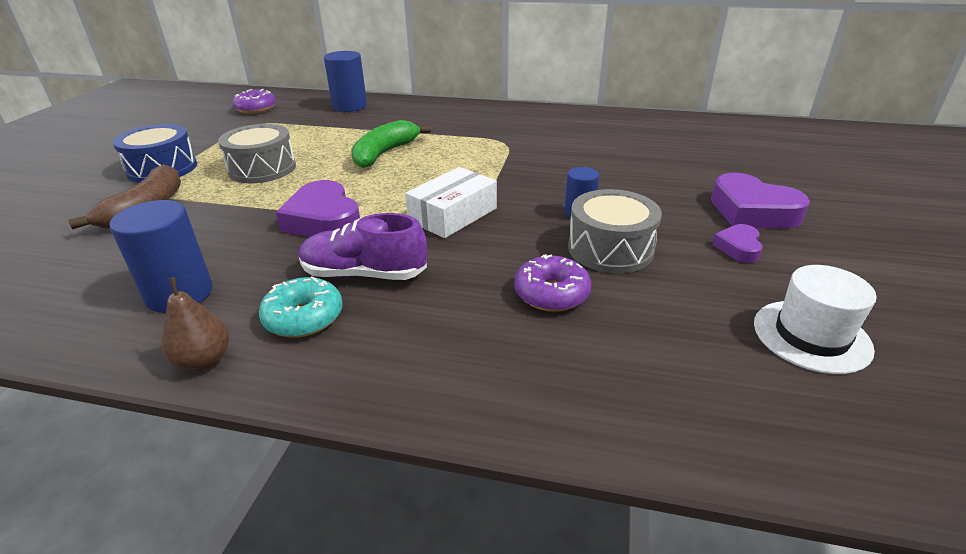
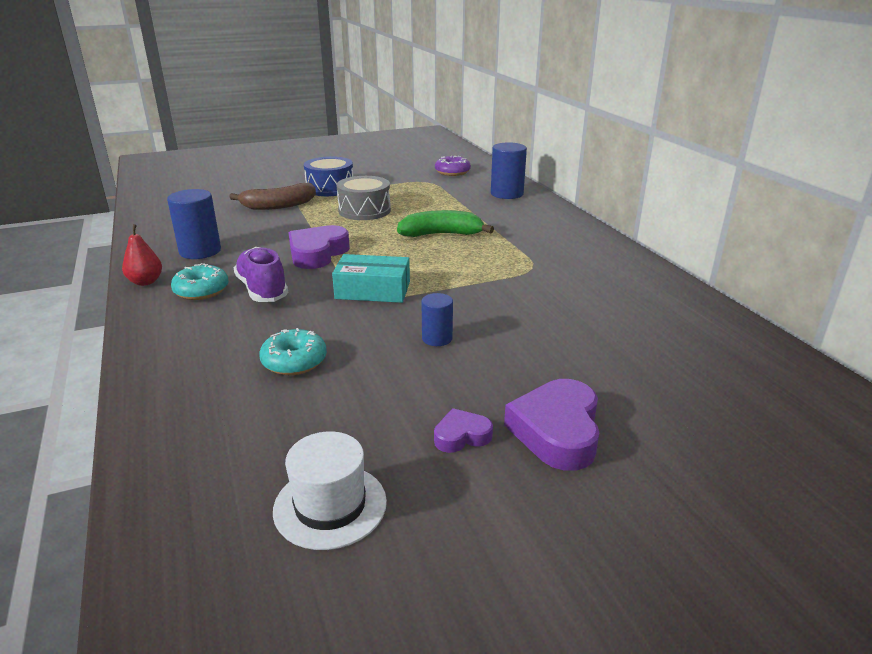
camera: 55 degrees right, 5 degrees down
(204, 360) = (145, 282): brown pear -> red pear
(453, 215) = (373, 290): white box -> turquoise box
(551, 294) = (294, 361): purple donut -> turquoise donut
(610, 249) = (388, 369): grey drum -> none

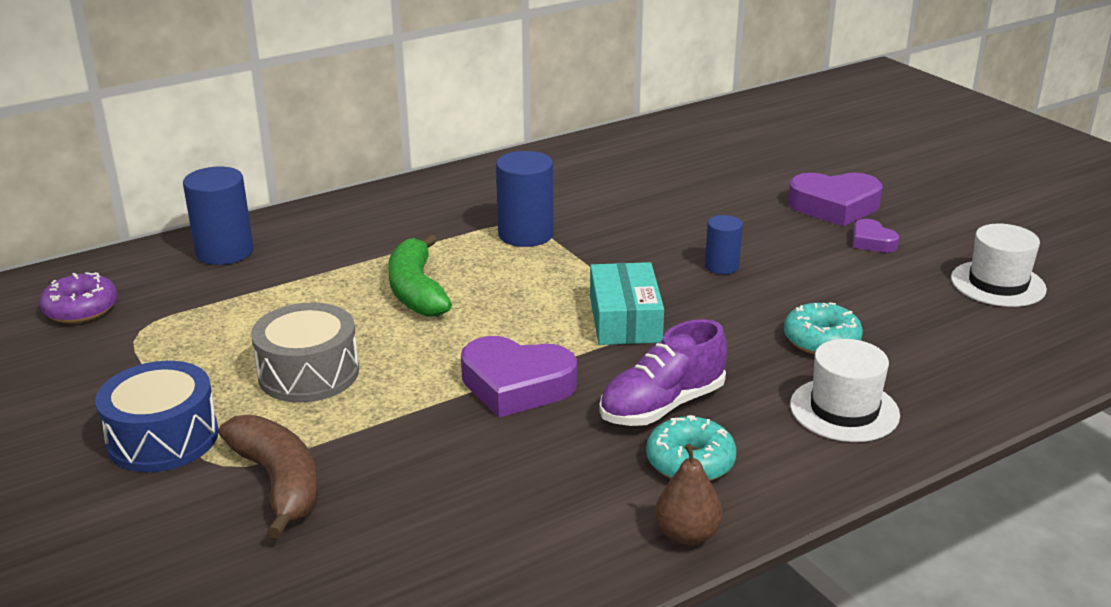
camera: 100 degrees left, 0 degrees up
(145, 282) = (687, 535): red pear -> brown pear
(200, 251) = (540, 515): blue cylinder -> blue cylinder (525, 234)
(201, 351) = (844, 410): none -> white hat

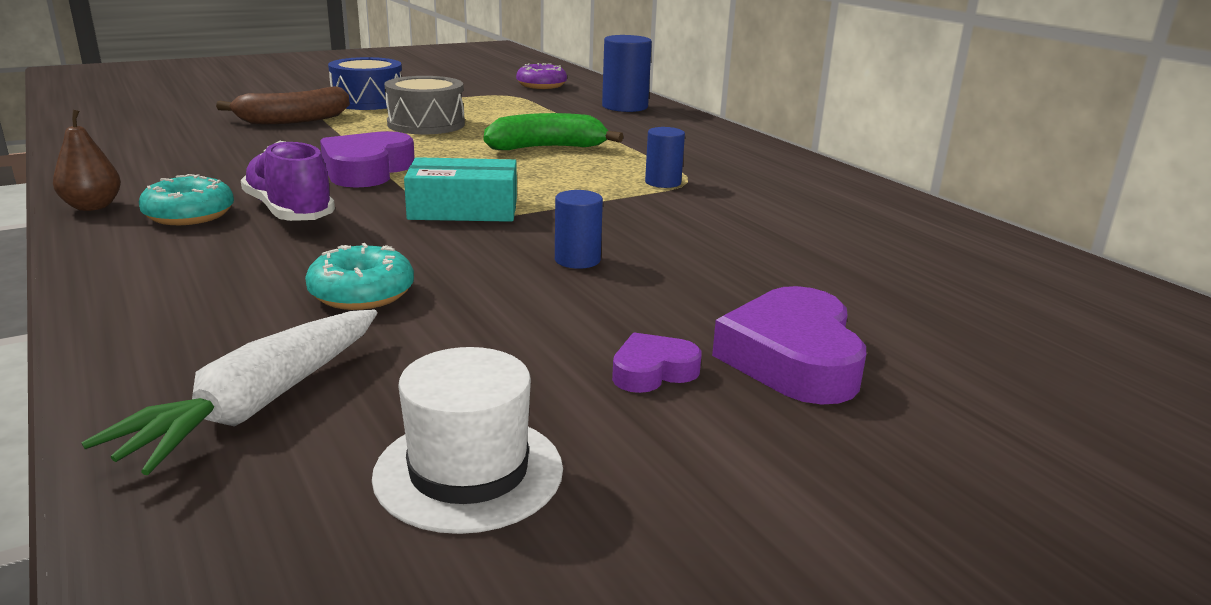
camera: 90 degrees right, 5 degrees down
(525, 234) = (663, 182): blue cylinder -> blue cylinder, size x0.59
(844, 410) = (203, 286): white hat -> none
(983, 350) = (258, 405): none -> white carrot

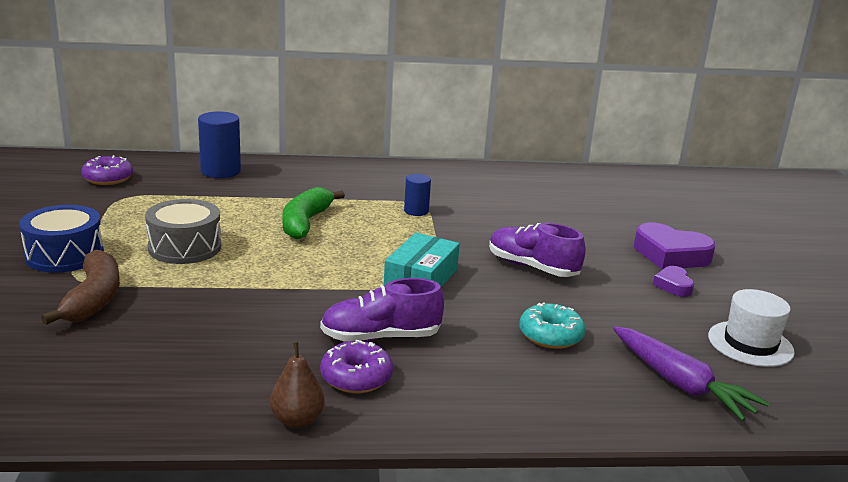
camera: 65 degrees left, 0 degrees up
(189, 215) = (356, 377): turquoise donut -> purple donut
(258, 405) = (680, 384): white carrot -> purple carrot
(367, 170) = (299, 293): purple heart -> none
(577, 260) = (532, 267): blue cylinder -> purple shoe

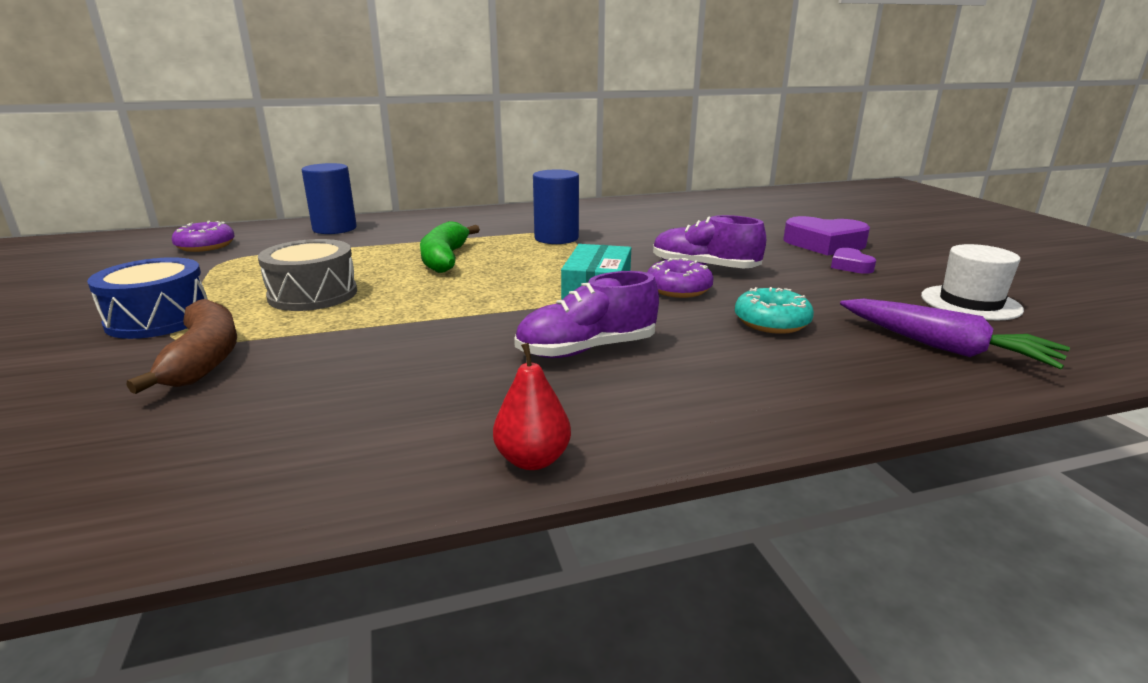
camera: 10 degrees left, 0 degrees up
(297, 420) = (533, 459): brown pear -> red pear
(356, 377) = (582, 396): purple donut -> purple donut (678, 289)
(416, 211) = (556, 238): blue cylinder -> blue cylinder, size x1.70

